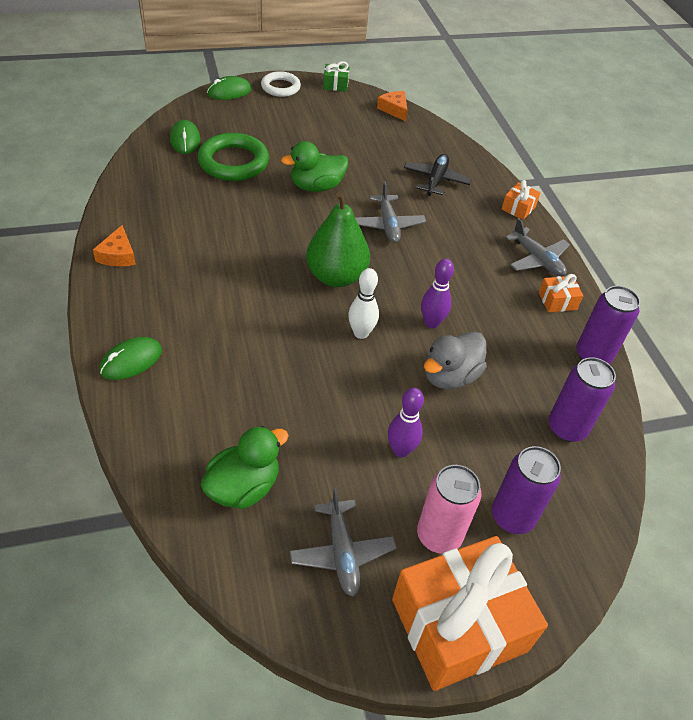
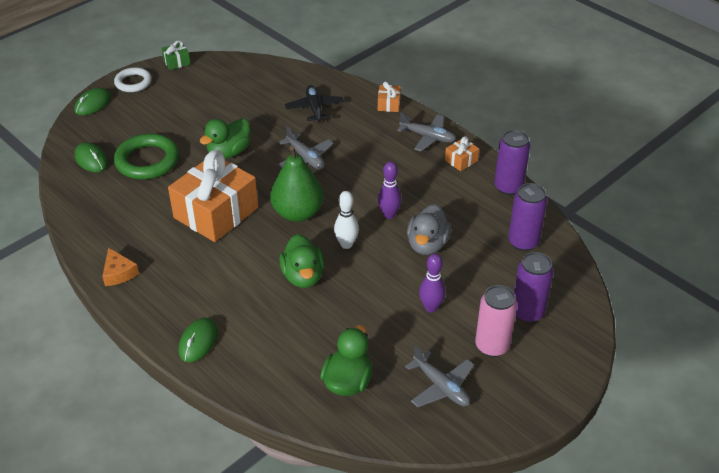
camera: 25 degrees left, 5 degrees down
(289, 345) = (303, 276): none -> green duck
(394, 109) = (240, 64): orange cheese -> none
(459, 625) = (539, 389): orange gift -> orange gift (216, 213)

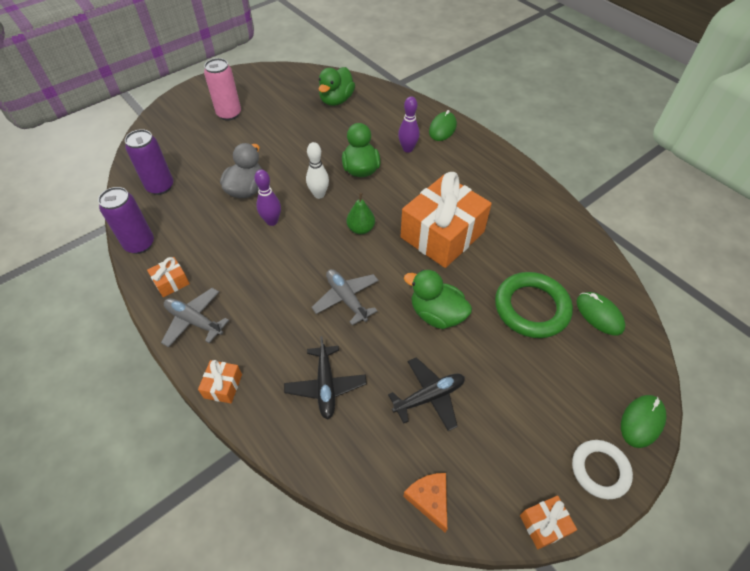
camera: 175 degrees left, 10 degrees up
(118, 273) = (520, 182): orange cheese -> orange cheese (429, 499)
(177, 62) = (544, 524): green gift -> orange gift
(229, 152) = (436, 314): green duck -> green duck turned 105 degrees counterclockwise
(240, 107) = (429, 397): none -> black plane
(297, 213) = (361, 229): green pear -> green pear, size x0.54
(431, 307) = (263, 140): purple bowling pin -> purple bowling pin (407, 149)
(441, 386) = (274, 94): grey plane -> none
(527, 312) = (191, 133): purple can -> none

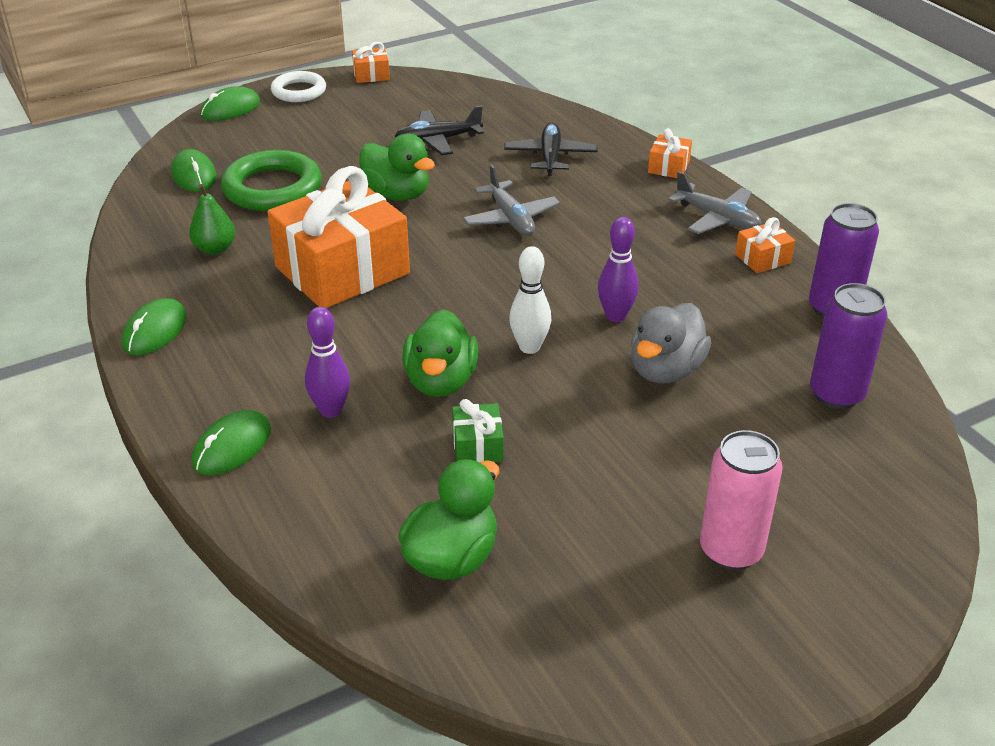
camera: 170 degrees left, 15 degrees down
(335, 141) = (477, 446): none -> green gift
(361, 229) = (468, 290): green pear -> green pear (215, 249)
(429, 499) = (465, 92): orange cheese -> none
(520, 179) = (155, 331): none -> green mouse

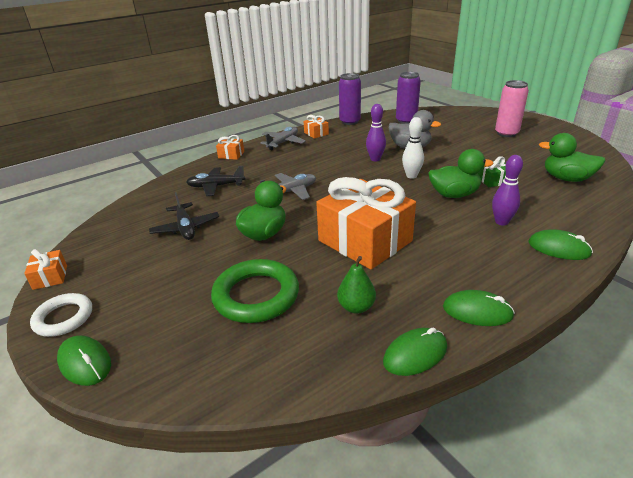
camera: 95 degrees left, 5 degrees down
(194, 175) = (231, 354): green mouse -> green mouse (415, 354)

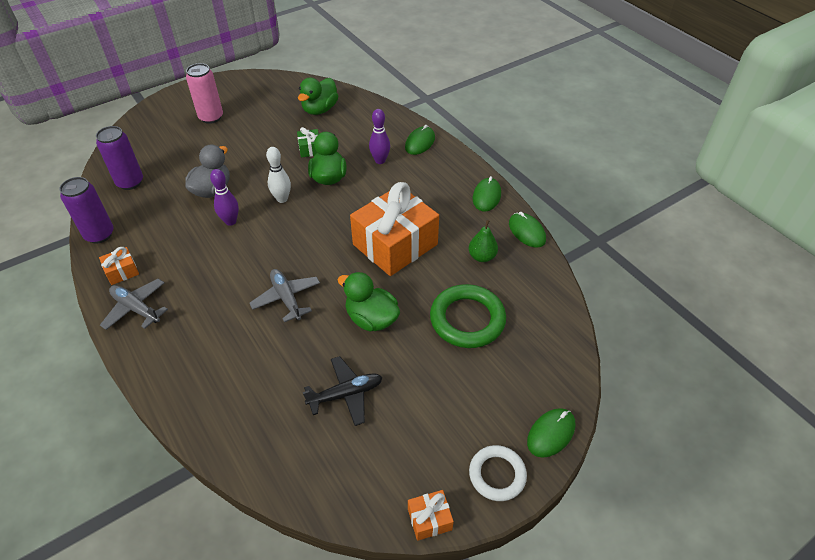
camera: 90 degrees left, 15 degrees up
(216, 186) = (248, 376): black plane -> none
(231, 155) = (151, 369): orange gift -> none

